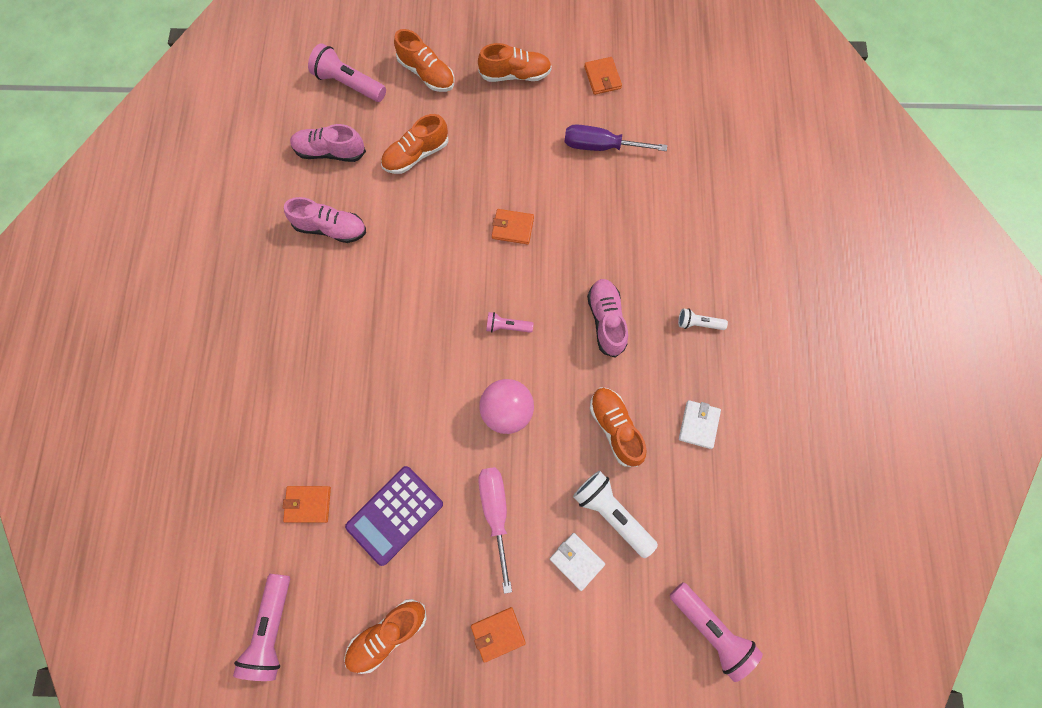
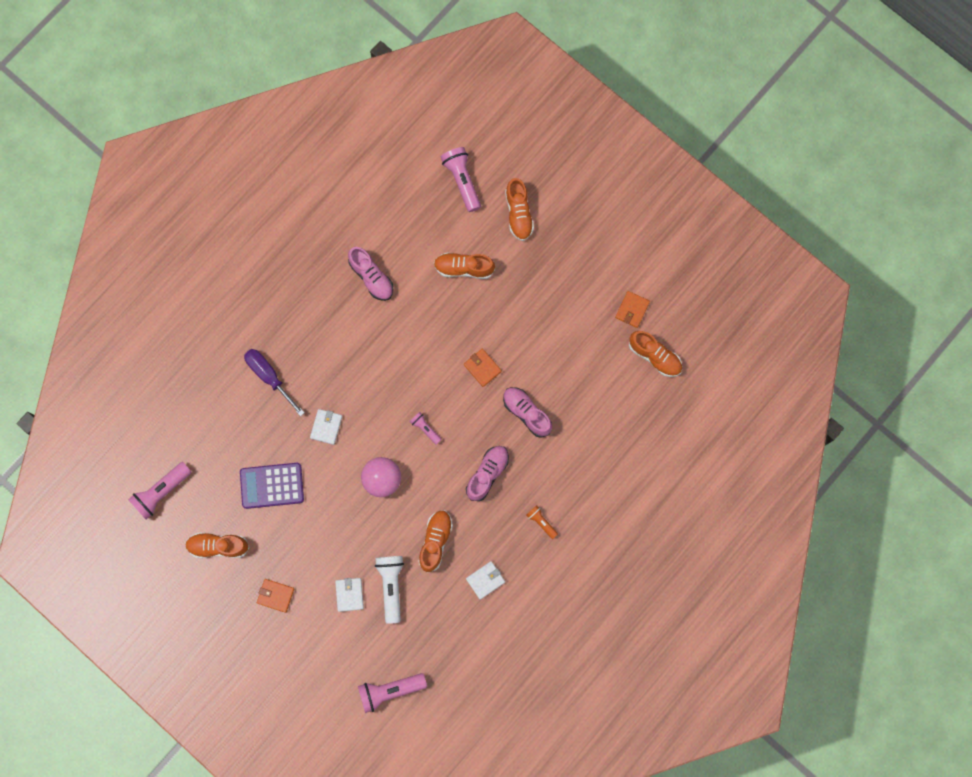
camera: 40 degrees right, 5 degrees up
(308, 504) = (230, 439): orange wallet -> none
(330, 152) = (412, 222): pink shoe -> pink shoe (526, 413)
(404, 406) = (326, 427): none -> white wallet
(496, 513) = (327, 531): pink screwdriver -> none
(515, 75) = (576, 261): orange shoe -> orange shoe (654, 356)
(601, 146) = (586, 358): purple screwdriver -> purple screwdriver (269, 376)
(698, 323) = (541, 522): white flashlight -> orange flashlight
(710, 629) = (390, 690): pink flashlight -> pink flashlight turned 75 degrees clockwise

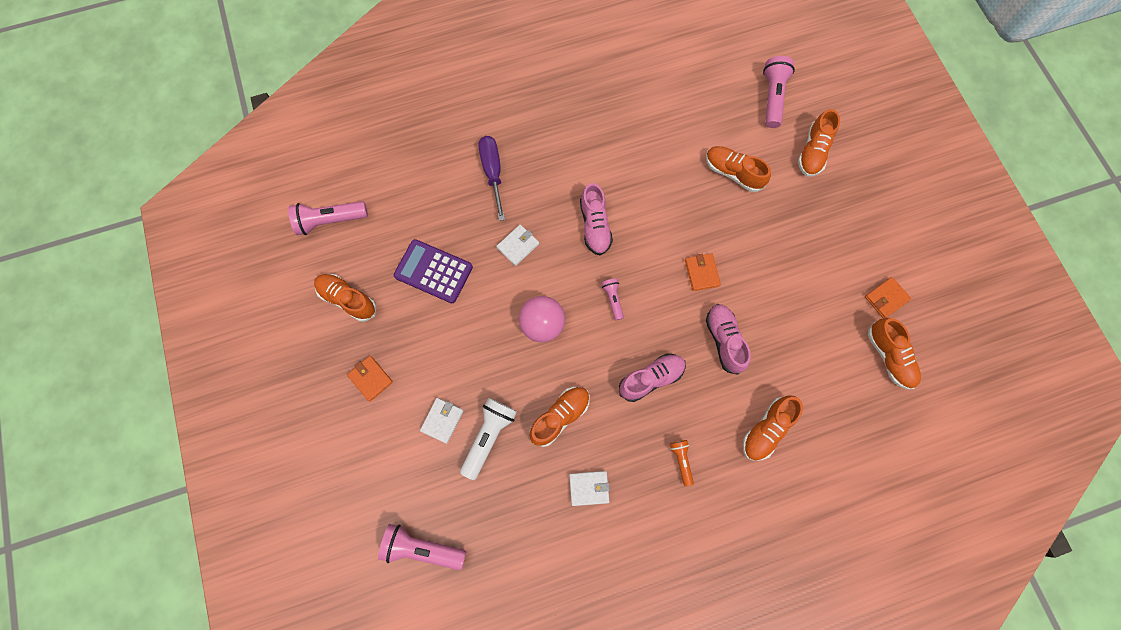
camera: 30 degrees right, 5 degrees down
(371, 277) = (639, 136): pink shoe -> pink shoe (595, 226)
(591, 464) = (766, 429): none -> orange shoe

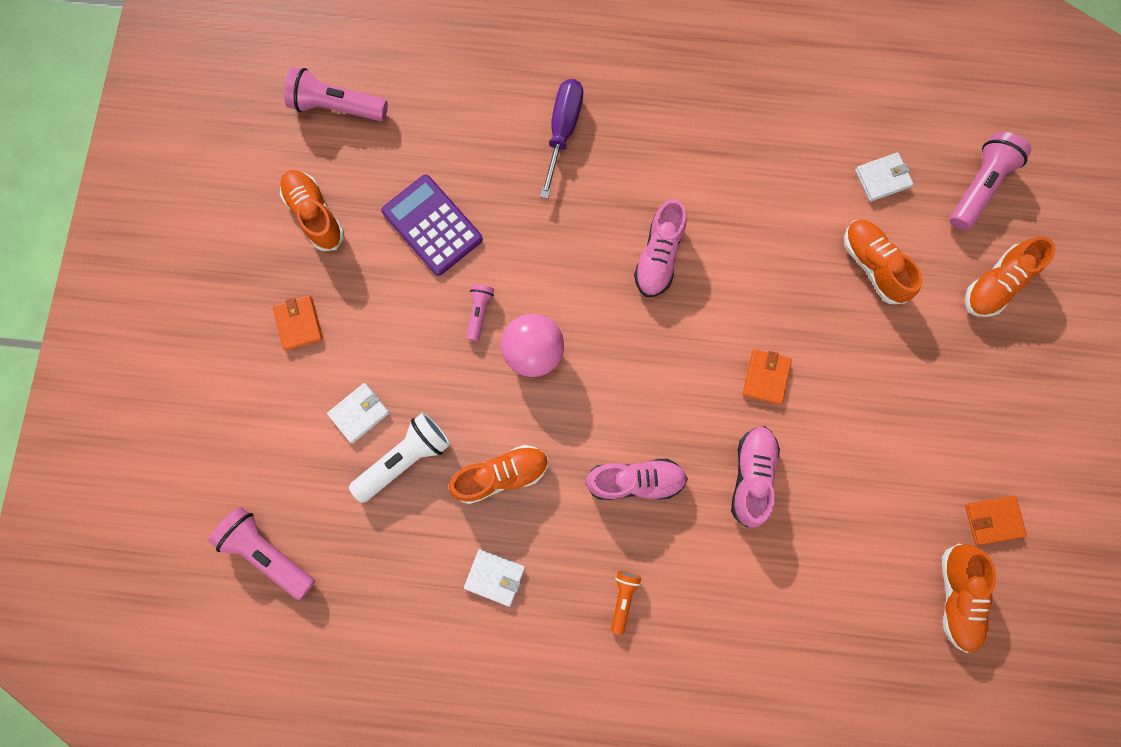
camera: 25 degrees right, 5 degrees up
(518, 246) = (550, 239): white wallet -> white wallet (882, 178)
(613, 299) = (636, 360): pink flashlight -> pink flashlight (479, 312)
(766, 429) = (749, 611): orange shoe -> none

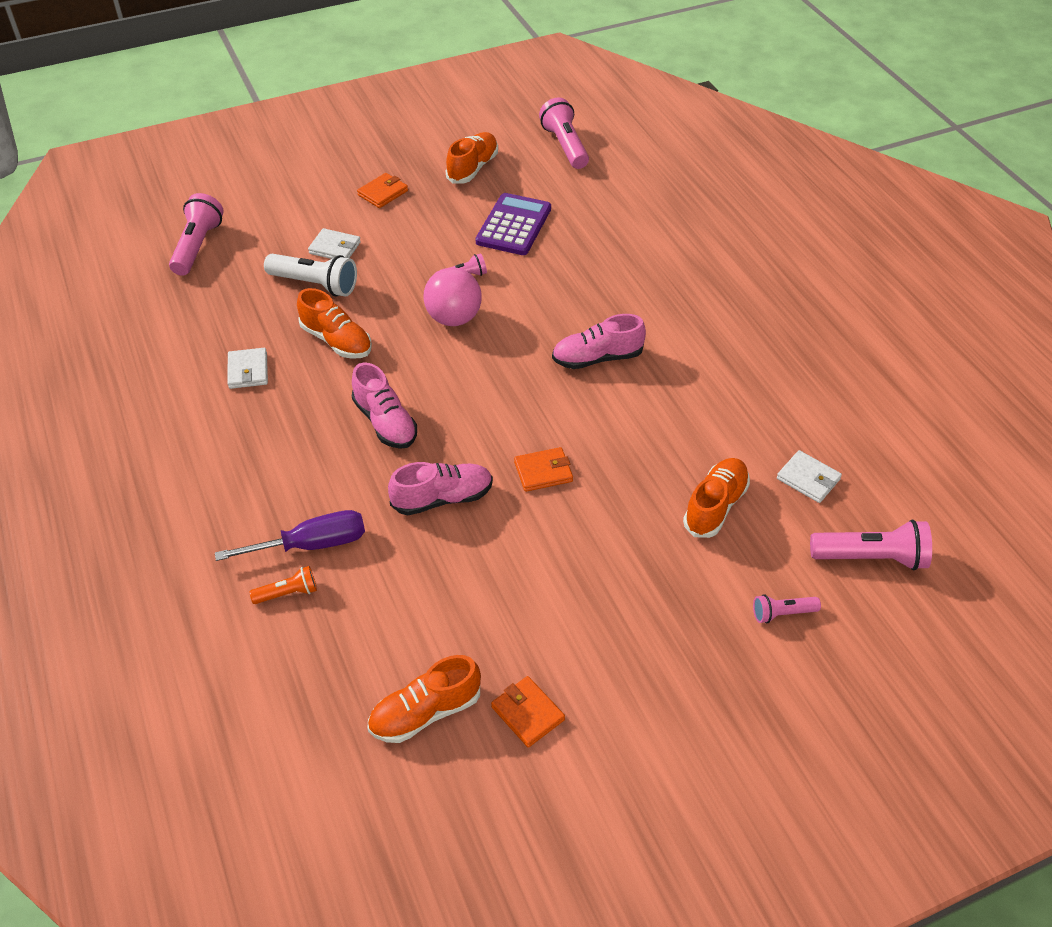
camera: 60 degrees right, 30 degrees down
(562, 131) = (655, 261): purple screwdriver -> purple screwdriver (312, 545)
(623, 598) = (275, 456): orange flashlight -> orange flashlight (288, 593)
(995, 284) = (782, 613): orange shoe -> pink flashlight

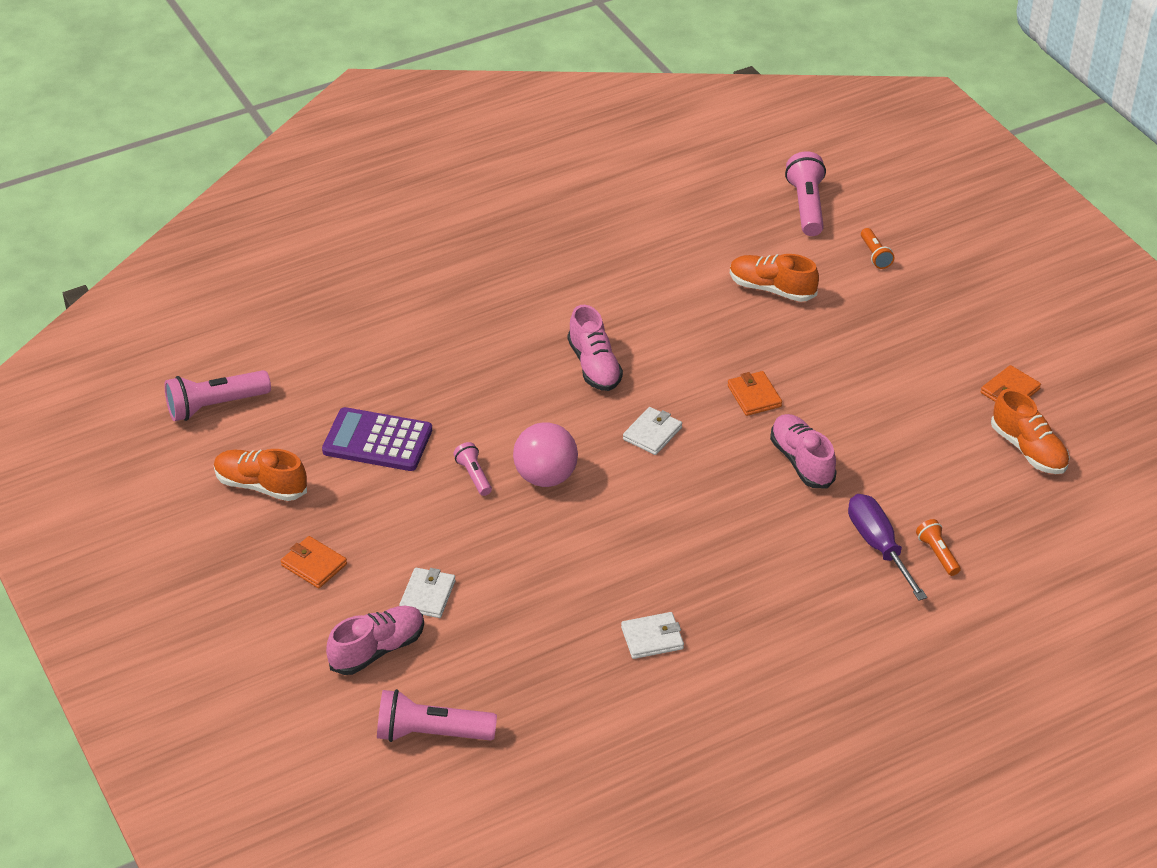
camera: 95 degrees left, 5 degrees down
(315, 284) = (498, 603): white flashlight -> none
(336, 341) = (593, 569): orange shoe -> none
(385, 422) = (711, 513): pink shoe -> pink shoe (377, 650)
(782, 613) = (875, 255): pink flashlight -> orange flashlight
(808, 479) = (728, 235): white wallet -> white wallet (652, 433)

